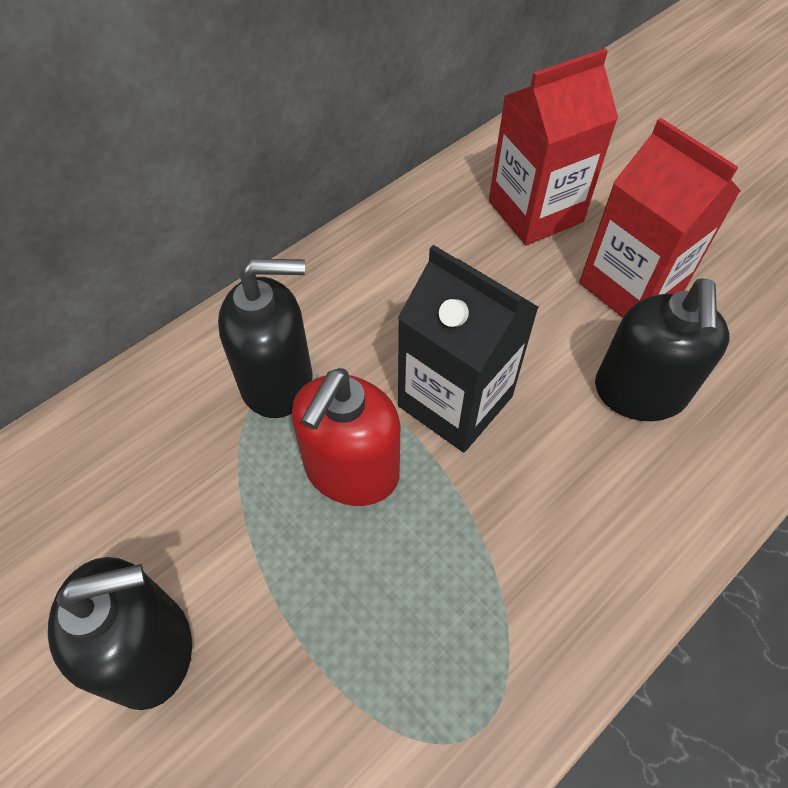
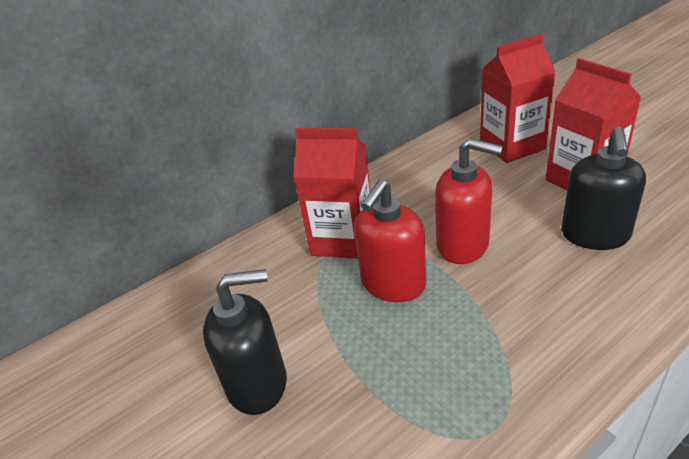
camera: 10 degrees right, 20 degrees down
(277, 381) = (343, 239): black soap dispenser -> red carton
(455, 401) = (463, 245): black carton -> red soap dispenser

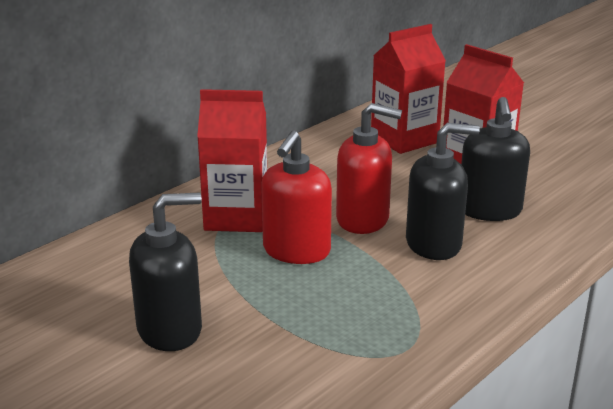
camera: 15 degrees left, 10 degrees down
(533, 279) = (434, 244): none -> black soap dispenser

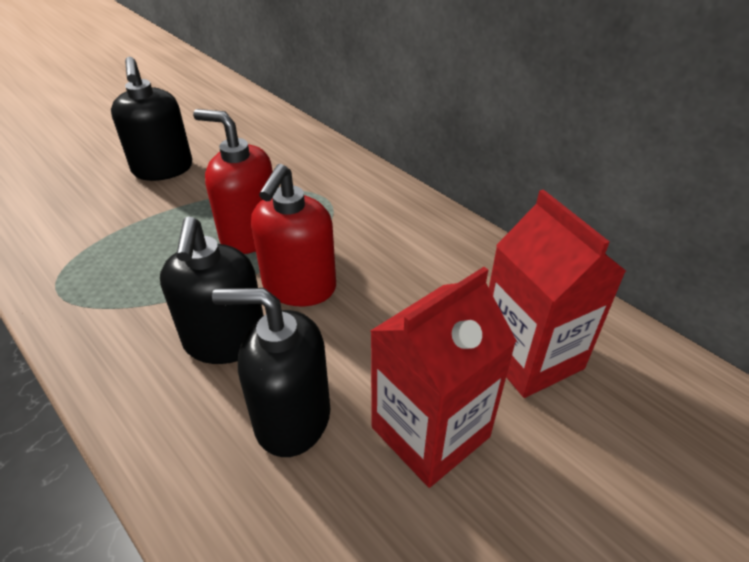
camera: 95 degrees right, 15 degrees up
(236, 217) = (327, 200): red carton -> none

